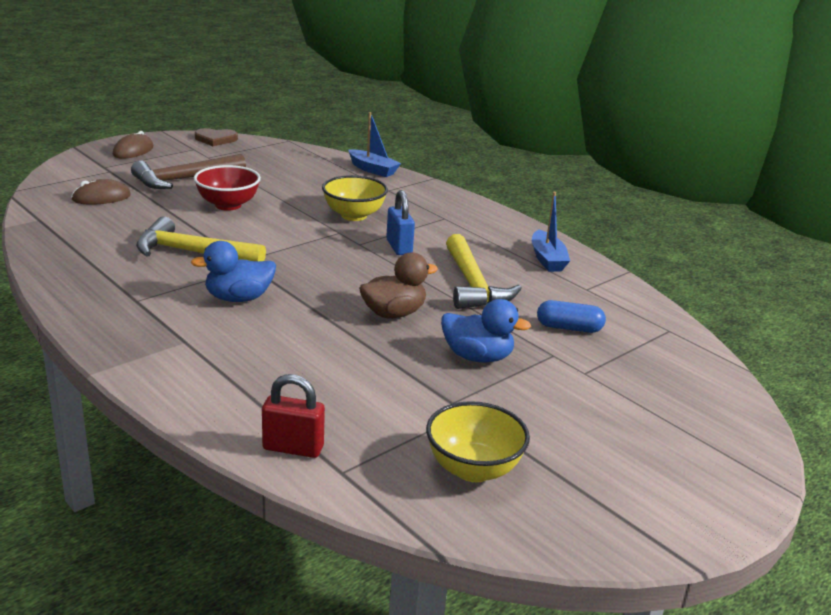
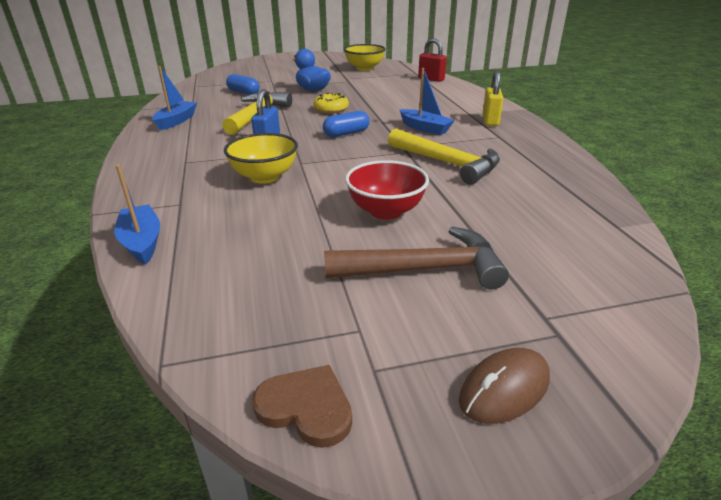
camera: 150 degrees left, 5 degrees up
(101, 197) = (547, 251): brown mouse -> none
(150, 329) = (490, 121): none -> yellow padlock
(238, 298) = (424, 128): blue duck -> blue boat
(330, 274) = (346, 133): none -> blue capsule
(394, 313) = (331, 109): brown duck -> yellow donut

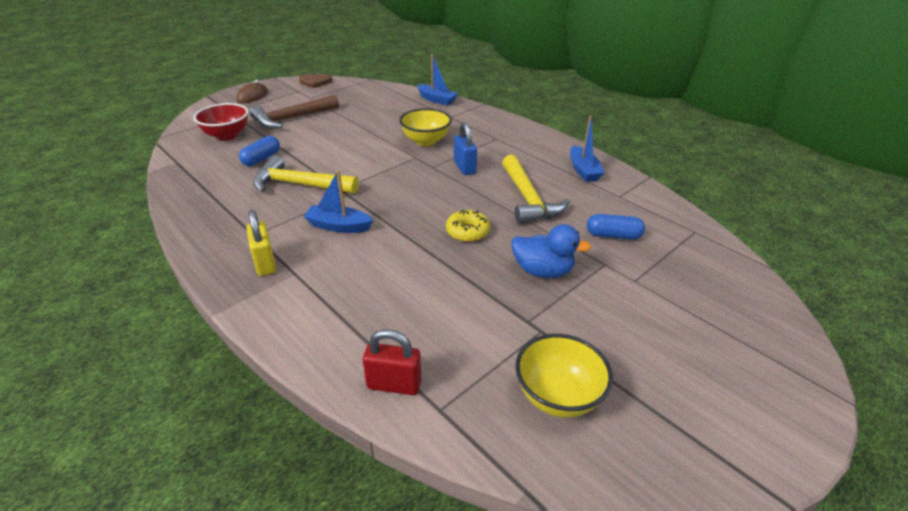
camera: 150 degrees right, 5 degrees up
(346, 133) = (412, 197): blue capsule -> blue capsule (261, 159)
(386, 211) = (327, 139): red bowl -> red bowl (227, 135)

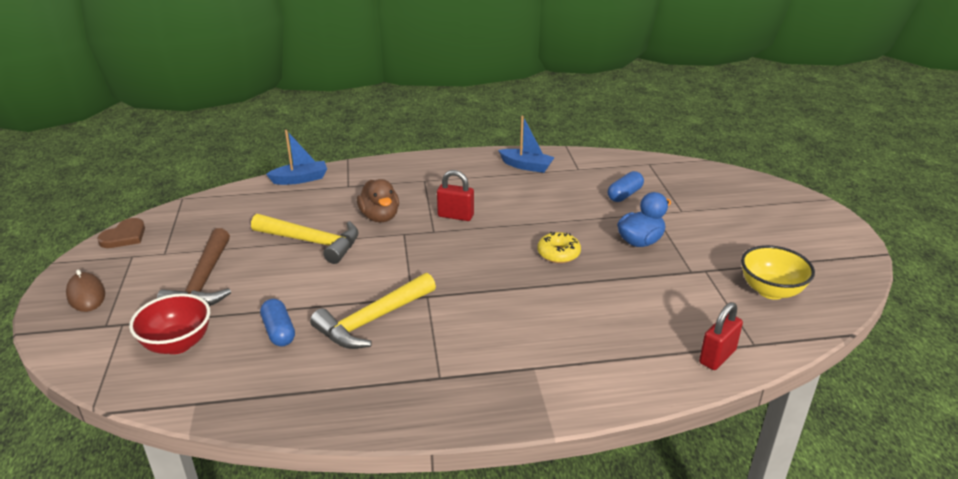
camera: 55 degrees left, 5 degrees down
(265, 263) = (499, 382): yellow padlock -> none
(338, 226) = (480, 318): blue boat -> none
(426, 141) = (380, 217): yellow bowl -> brown duck
(464, 167) = (455, 216): blue padlock -> red padlock
(528, 199) = (540, 207): yellow hammer -> yellow hammer (312, 242)

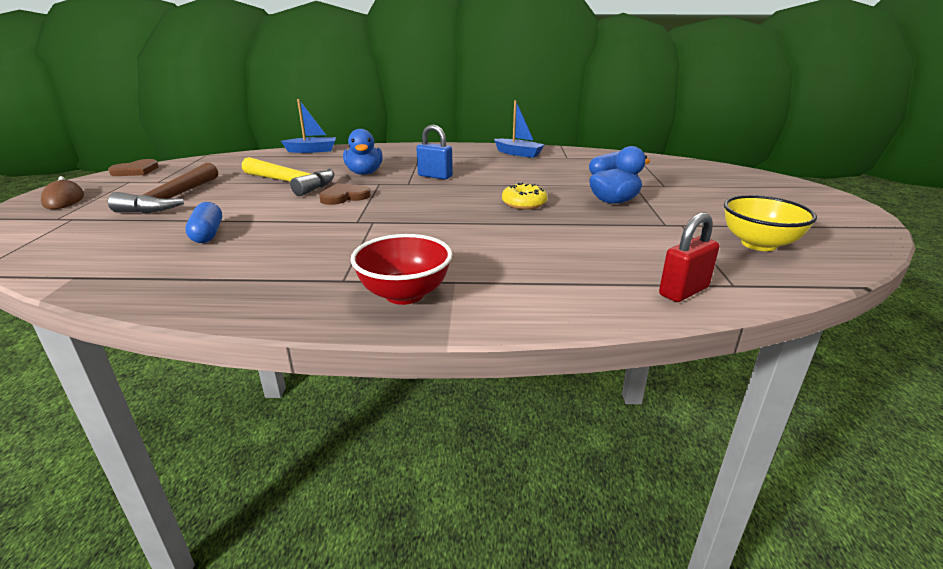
camera: 10 degrees right, 5 degrees down
(177, 344) = (105, 234): red bowl -> red bowl (404, 294)
(372, 320) = (305, 233): yellow hammer -> none
(380, 217) = (364, 173): brown duck -> blue duck
(380, 260) = (344, 197): none -> brown heart
(455, 216) = (435, 176): red padlock -> blue padlock

